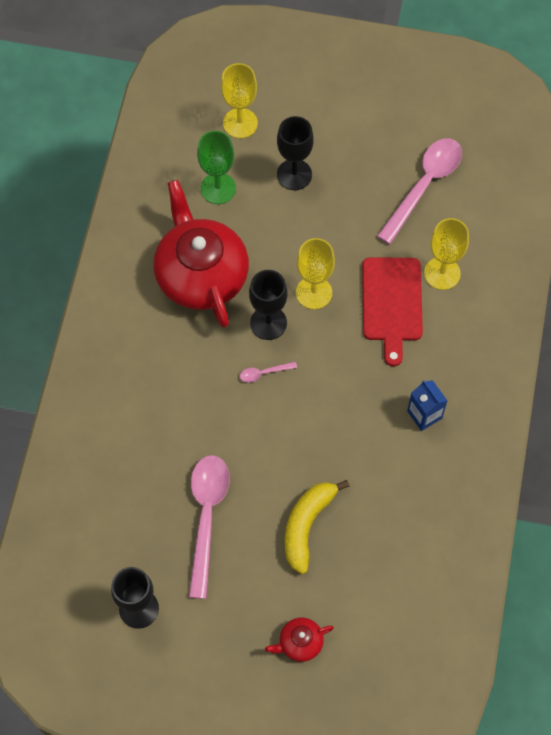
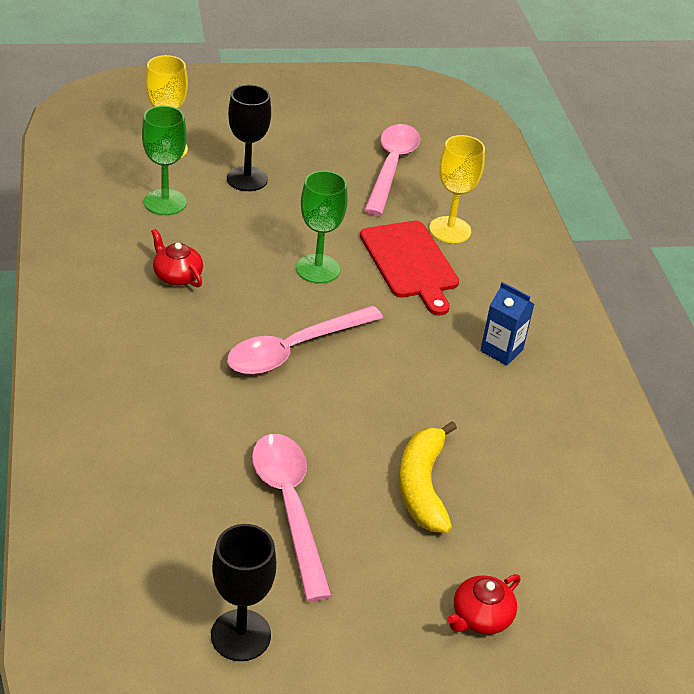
camera: 25 degrees left, 25 degrees down
(201, 274) = (177, 275): red teapot -> red teapot, size x0.42
(264, 373) = (294, 349): pink spoon -> pink spoon, size x2.40
(268, 323) = (278, 304): black goblet -> none
(314, 292) = (318, 269): yellow goblet -> green goblet

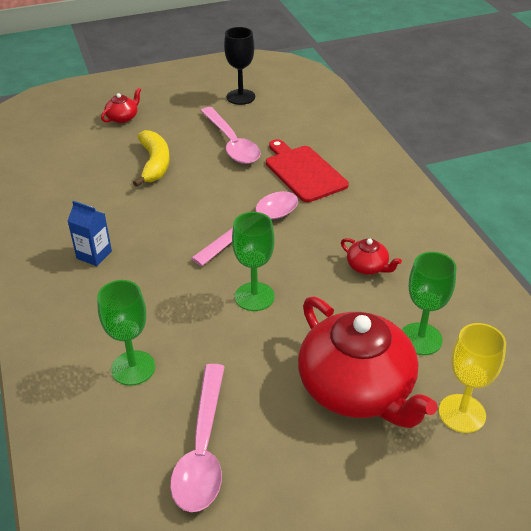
camera: 175 degrees right, 0 degrees up
(247, 179) = (357, 389): black goblet -> red teapot
(410, 263) = (172, 320): red cutting board -> red cutting board (304, 172)
(450, 230) = (133, 368): yellow goblet -> green goblet

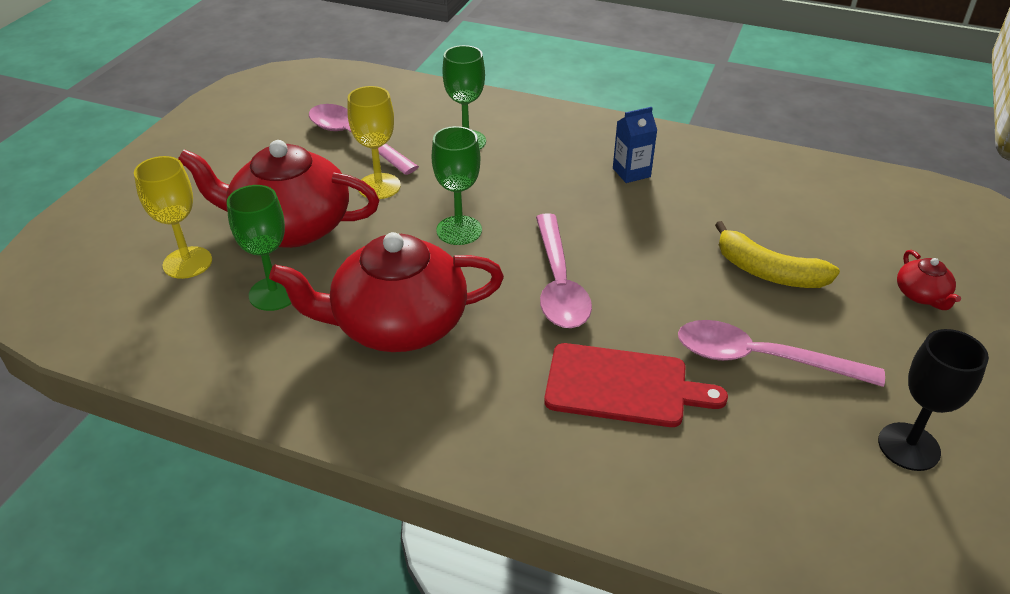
camera: 130 degrees right, 0 degrees up
(252, 376) = (379, 186): none -> yellow goblet
(368, 267) = (397, 324): red teapot -> red teapot, size x2.37

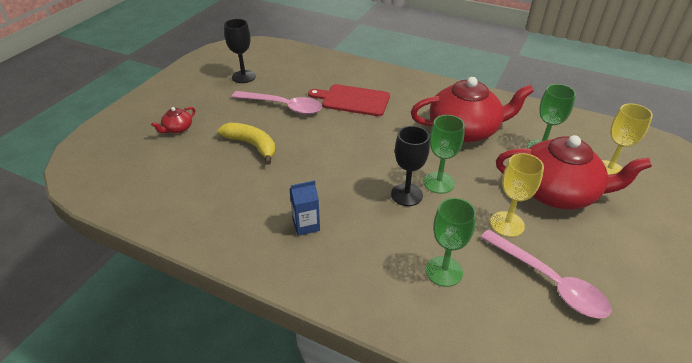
camera: 175 degrees left, 0 degrees up
(506, 212) = (406, 194): none -> black goblet
(558, 283) = (376, 146): pink spoon -> none
(921, 295) = (177, 129): red teapot -> red teapot turned 135 degrees counterclockwise

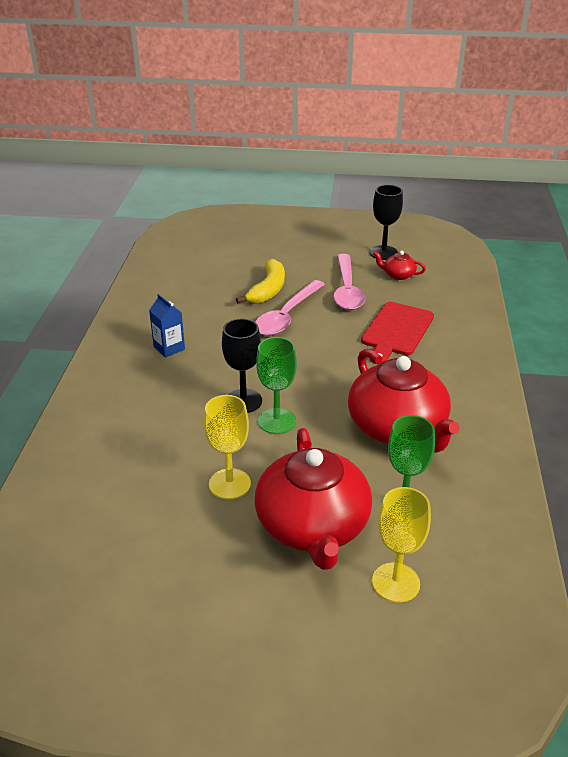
camera: 70 degrees right, 5 degrees down
(177, 129) = (267, 246): red teapot -> red teapot (398, 275)
(353, 100) = (396, 331): red cutting board -> red cutting board turned 150 degrees counterclockwise
(444, 271) = (139, 444): green goblet -> none
(549, 281) = (149, 525): pink spoon -> pink spoon (287, 316)

